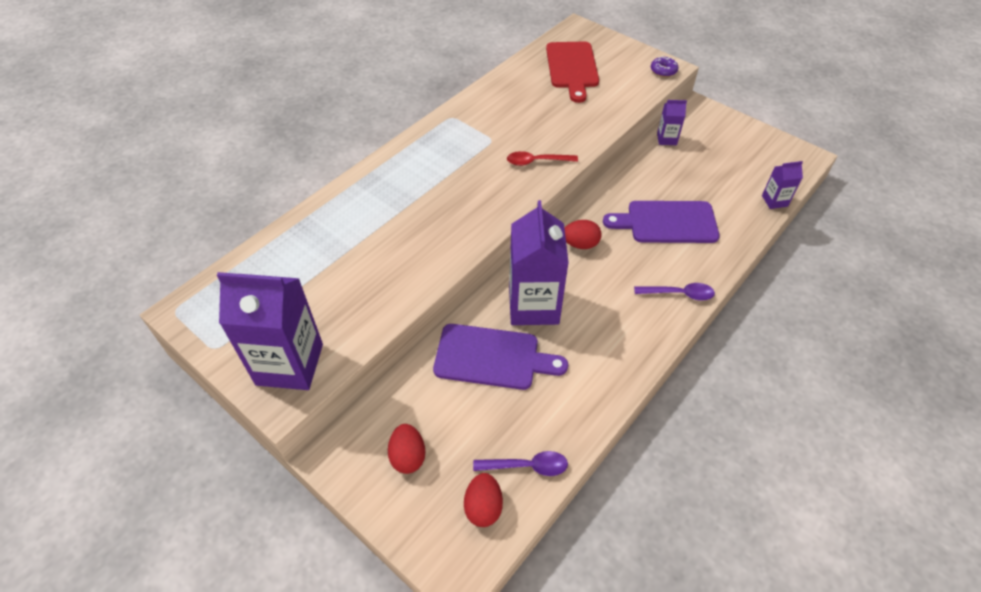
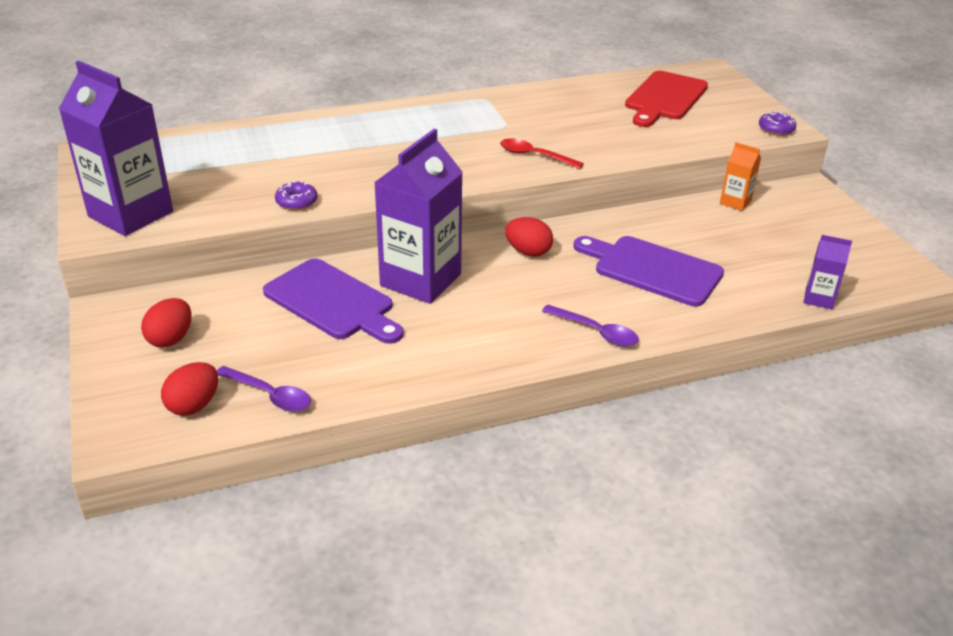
camera: 30 degrees right, 15 degrees down
(411, 286) = (296, 202): none -> purple donut
(666, 139) = (735, 202): purple carton -> orange carton

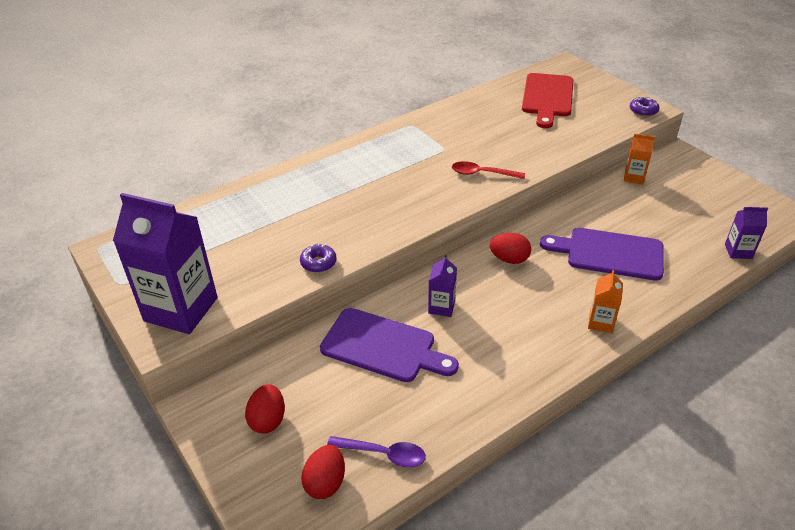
camera: 15 degrees left, 5 degrees up
(420, 280) = (441, 307): purple carton -> purple carton, size x0.47
(596, 332) = (600, 322): purple spoon -> orange carton

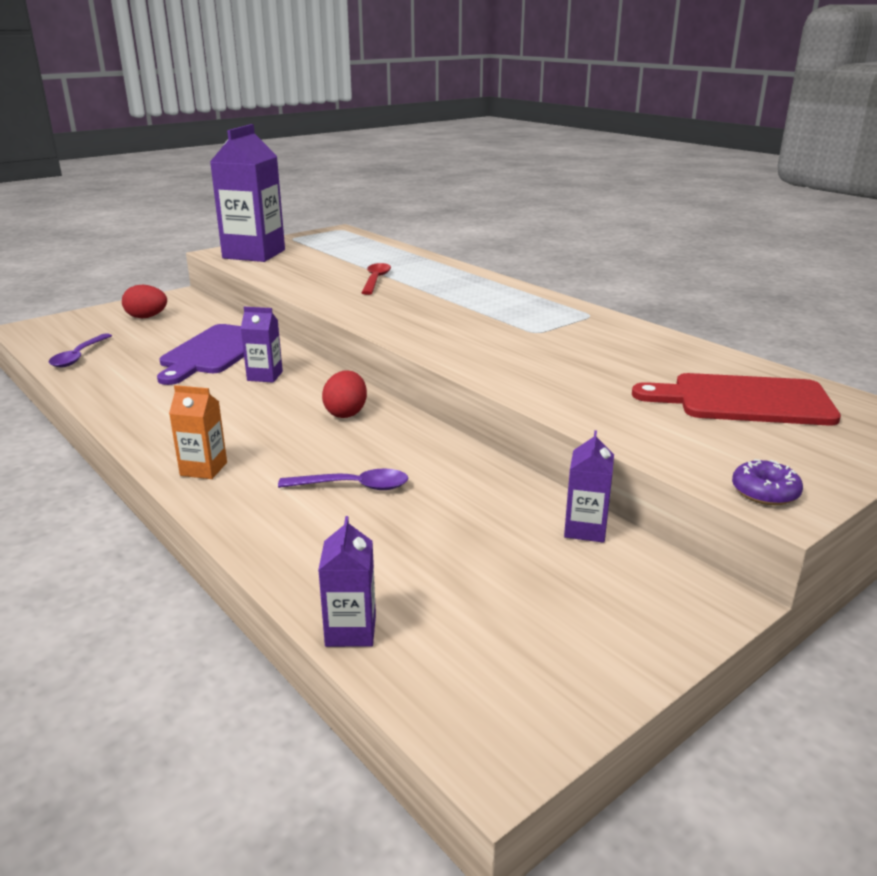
camera: 85 degrees right, 15 degrees down
(318, 263) = (304, 287): purple donut -> none
(325, 483) = (66, 338): red egg -> none
(482, 174) = (480, 352): red spoon -> red spoon (375, 280)
(609, 254) = (353, 486): purple cutting board -> purple spoon
(634, 177) = (585, 529): orange carton -> purple carton

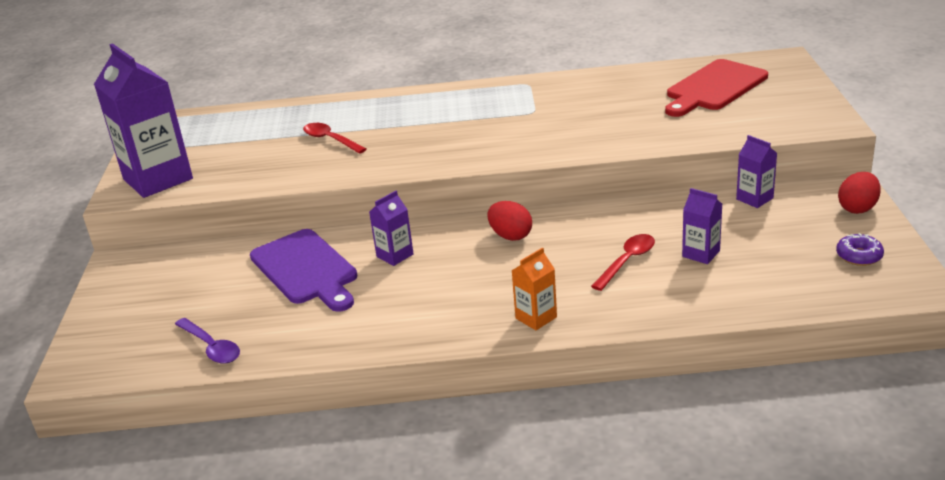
camera: 50 degrees left, 5 degrees up
(147, 317) = (155, 291): red egg -> red egg (857, 208)
(351, 630) = (792, 304): purple carton -> purple carton (701, 253)
(353, 486) = (627, 261): purple spoon -> red spoon
(765, 492) = (819, 123): purple donut -> purple donut (859, 256)

